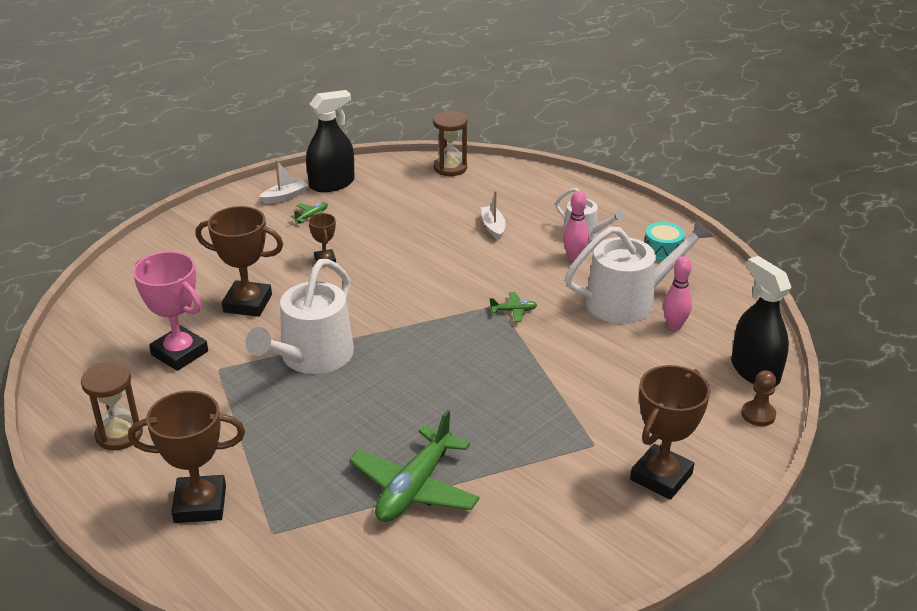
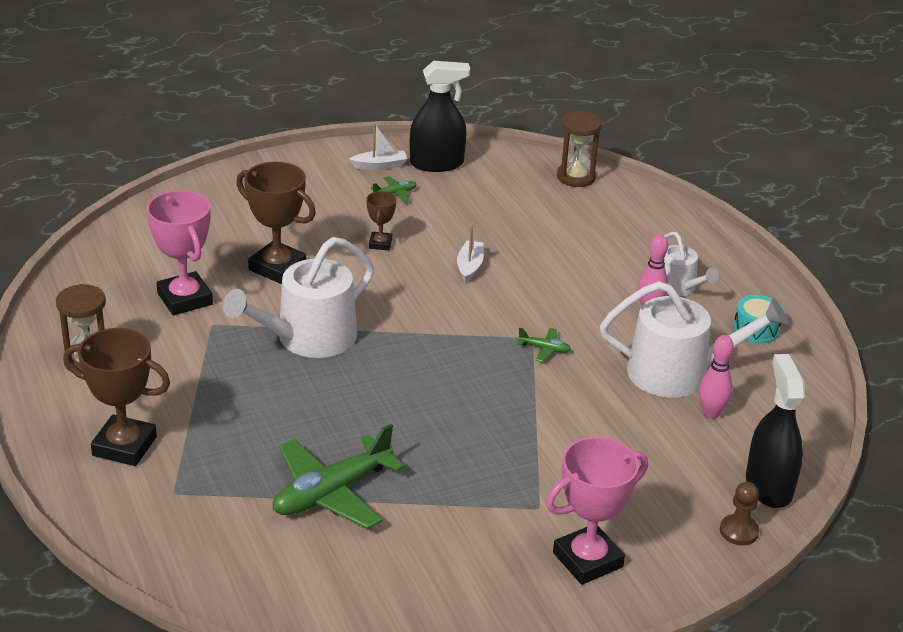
camera: 20 degrees right, 0 degrees up
(493, 227) = (581, 254): white boat -> white boat (470, 266)
(661, 477) = (587, 560): brown trophy -> pink trophy

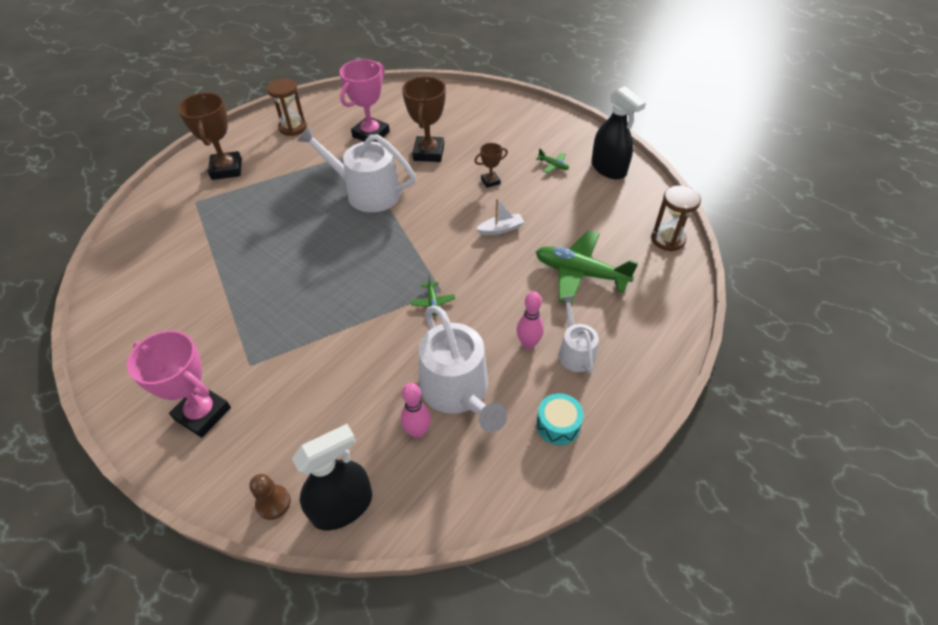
camera: 65 degrees right, 15 degrees up
(331, 493) = (221, 261): green plane -> green plane (580, 273)
(379, 165) = (578, 147): white boat -> none
(679, 287) = (575, 351): white watering can -> white watering can turned 135 degrees clockwise

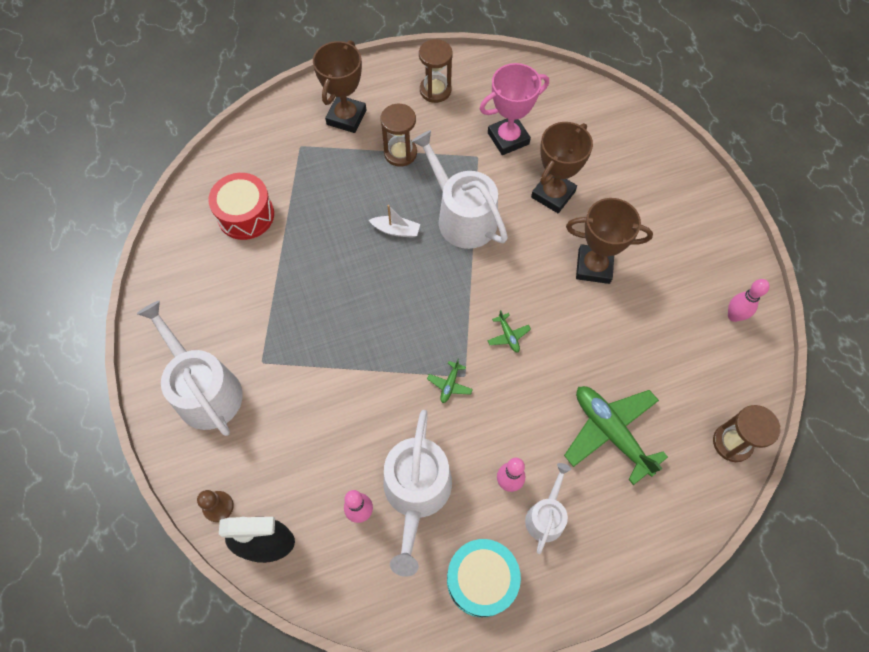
camera: 30 degrees right, 15 degrees up
(170, 266) = (246, 215): none -> red drum
(202, 413) = (204, 390): pink trophy -> white watering can
(288, 174) = (400, 153): none -> brown hourglass
(490, 181) = (594, 266): brown trophy -> brown trophy, size x1.94
(501, 229) = (566, 334): white boat -> white boat (396, 230)
(553, 165) = (675, 279): green plane -> green plane (508, 336)
(558, 425) = (481, 580): turquoise drum -> turquoise drum, size x1.59
(608, 168) = (733, 316): black spray bottle -> pink bowling pin

